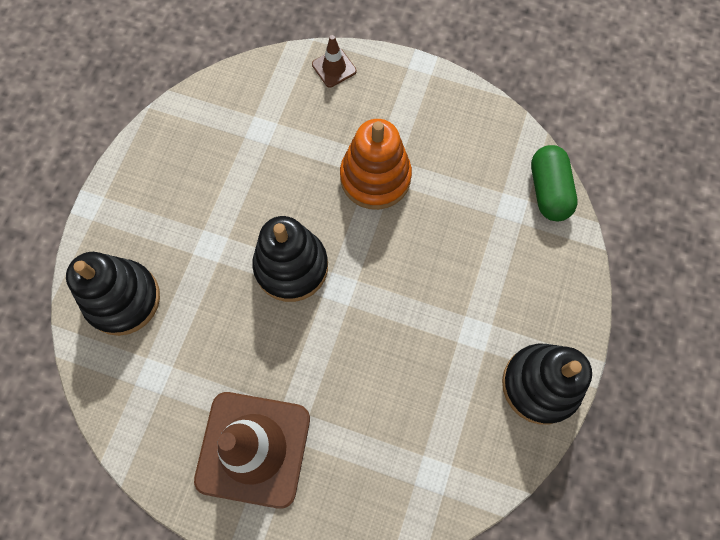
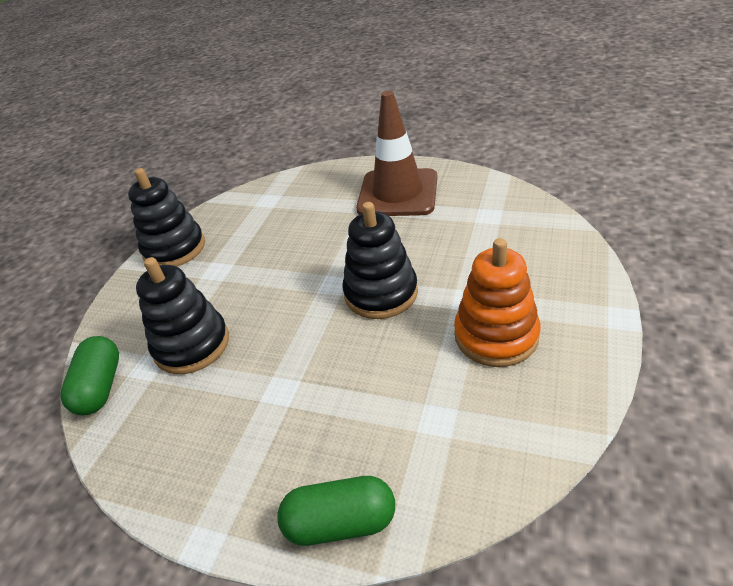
camera: 175 degrees left, 30 degrees down
(123, 299) = (539, 253): black stacking toy -> black stacking toy (192, 345)
(334, 68) = (341, 522): brown traffic cone -> green capsule
(375, 177) = (291, 379): orange stacking toy -> orange stacking toy (496, 336)

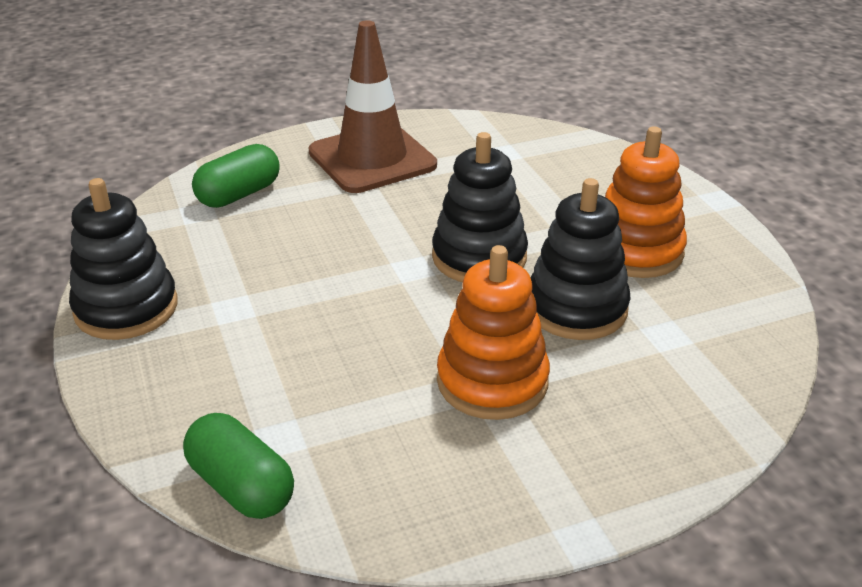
camera: 45 degrees left, 5 degrees down
(192, 345) = (312, 391): black stacking toy -> black stacking toy (576, 308)
(285, 392) = (492, 381): none -> orange stacking toy
(341, 522) = (684, 448): green capsule -> green capsule (239, 194)

